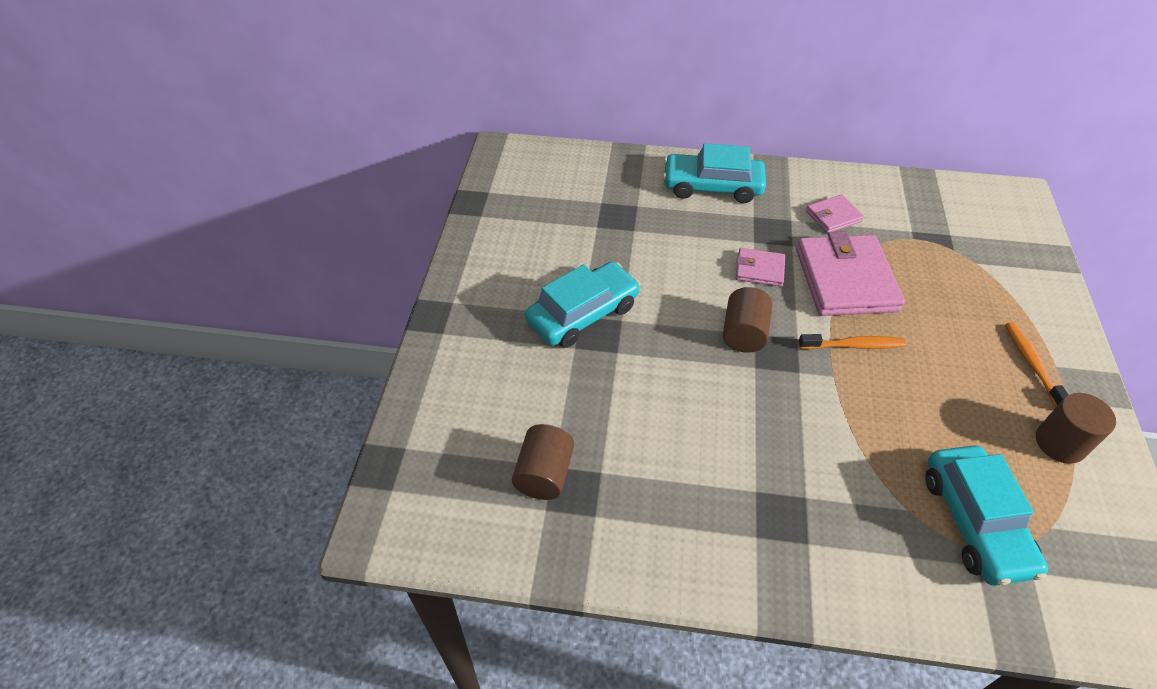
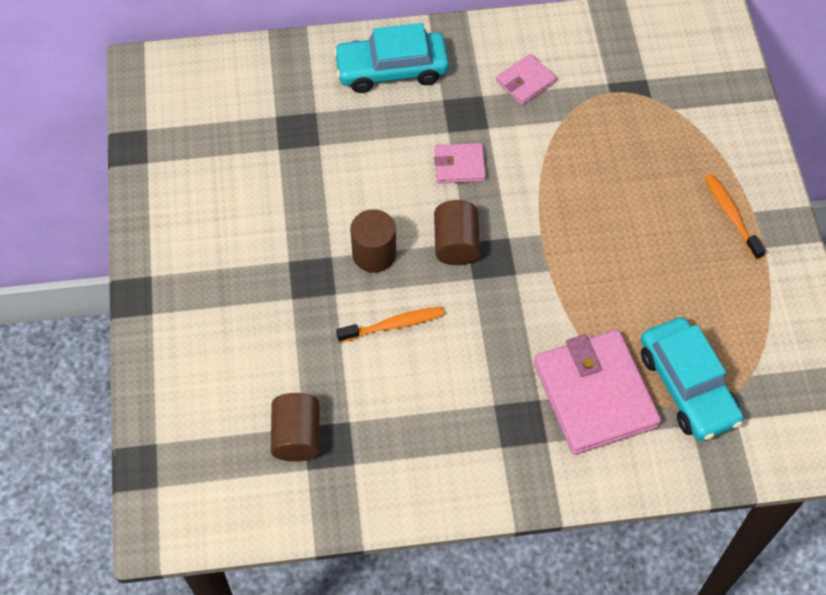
camera: 15 degrees left, 10 degrees up
(583, 314) = (290, 258): turquoise car -> none
(845, 279) = (547, 158): pink wallet -> pink wallet (594, 395)
(853, 345) = (564, 233): orange toothbrush -> orange toothbrush (394, 325)
(1060, 443) = (757, 292): brown cylinder -> brown cylinder (374, 254)

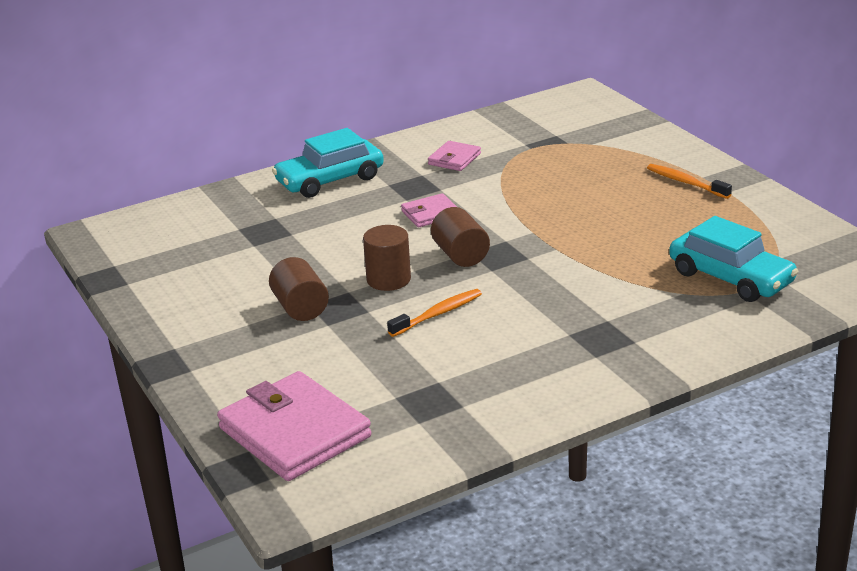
camera: 20 degrees left, 30 degrees down
(297, 436) = (393, 404): brown cylinder -> brown cylinder (300, 308)
(594, 395) = (654, 304): pink wallet -> pink wallet (294, 432)

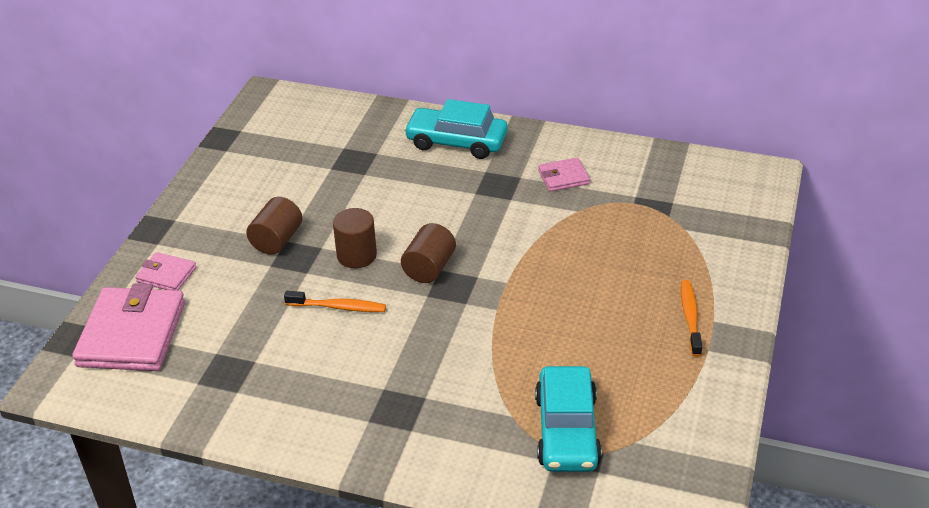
camera: 45 degrees right, 10 degrees up
(430, 214) = (469, 217): pink wallet -> pink wallet (166, 275)

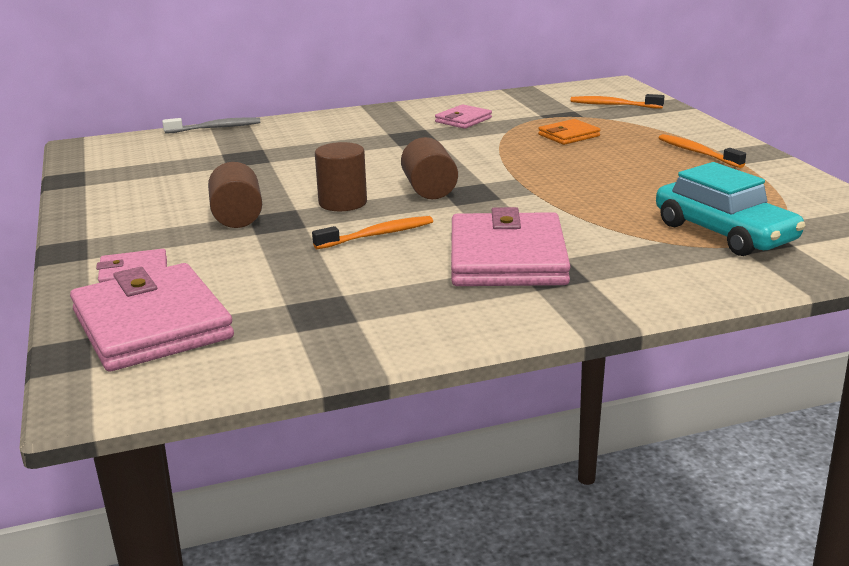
camera: 35 degrees left, 15 degrees down
(373, 107) = (215, 128): none -> grey toothbrush
(388, 378) = (507, 258): none -> pink wallet
(456, 142) = (333, 126): turquoise car -> none
(618, 241) = (568, 135): none -> orange wallet
(716, 209) = (613, 105): none -> orange toothbrush

